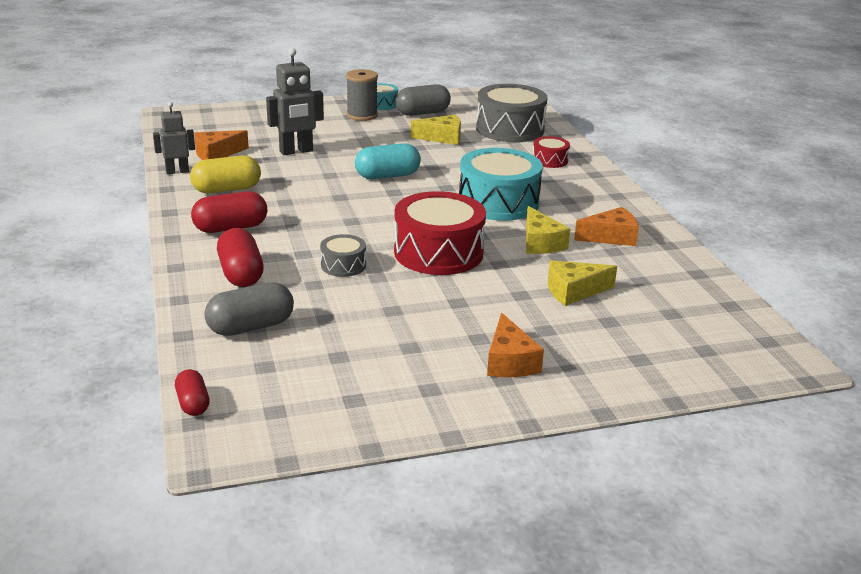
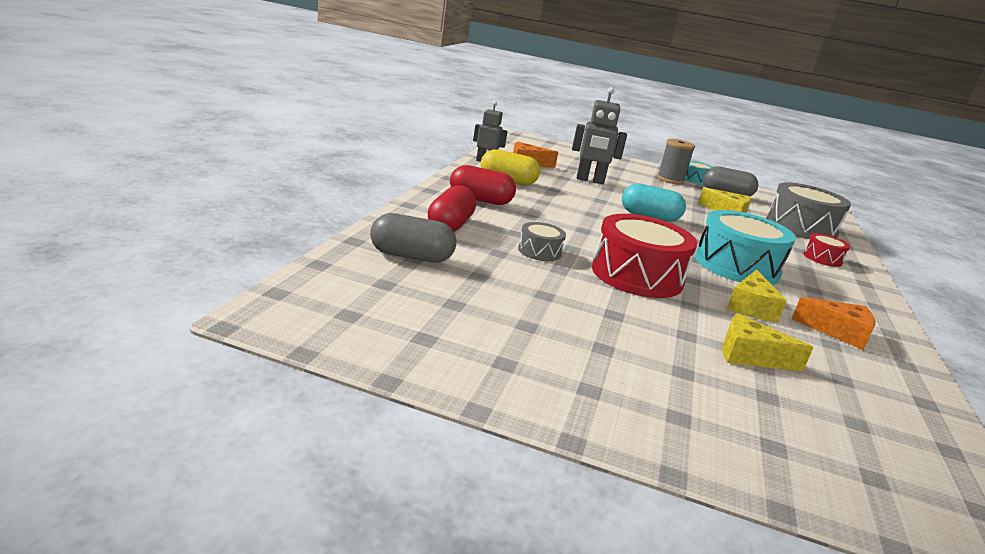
camera: 30 degrees right, 5 degrees down
(193, 403) = (295, 281): red capsule -> none
(509, 361) = (613, 379): orange cheese -> none

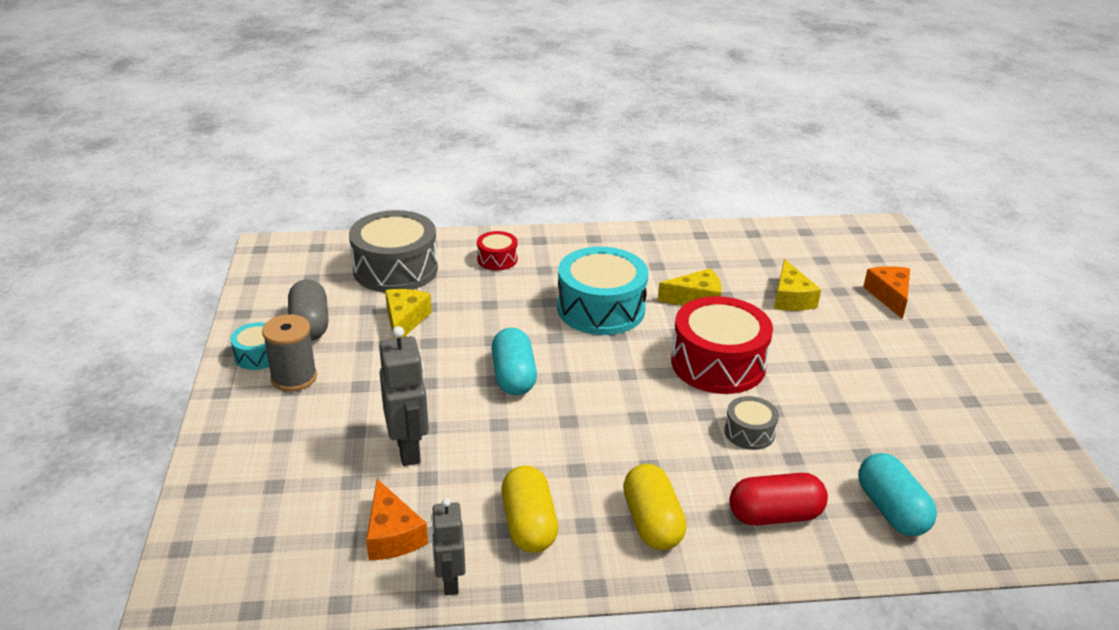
camera: 110 degrees left, 10 degrees up
(411, 256) = (891, 510): grey capsule -> turquoise capsule
(480, 200) = (652, 522): red capsule -> yellow capsule
(838, 332) = (685, 259): orange cheese -> orange cheese (889, 296)

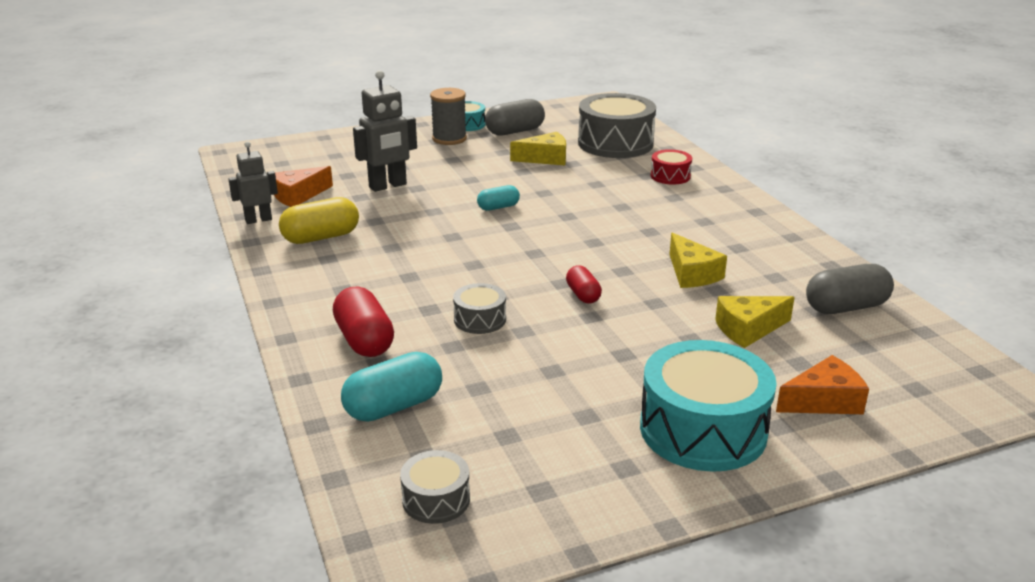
camera: 75 degrees right, 5 degrees down
(513, 376) = (498, 207): turquoise capsule -> turquoise capsule, size x0.59
(601, 309) = (630, 229): turquoise drum -> turquoise drum (703, 429)
(652, 522) = (337, 284): yellow capsule -> none
(718, 363) = (583, 295): red drum -> red capsule
(767, 249) = (846, 307): none -> grey capsule
(1018, 503) = (436, 499): none -> grey drum

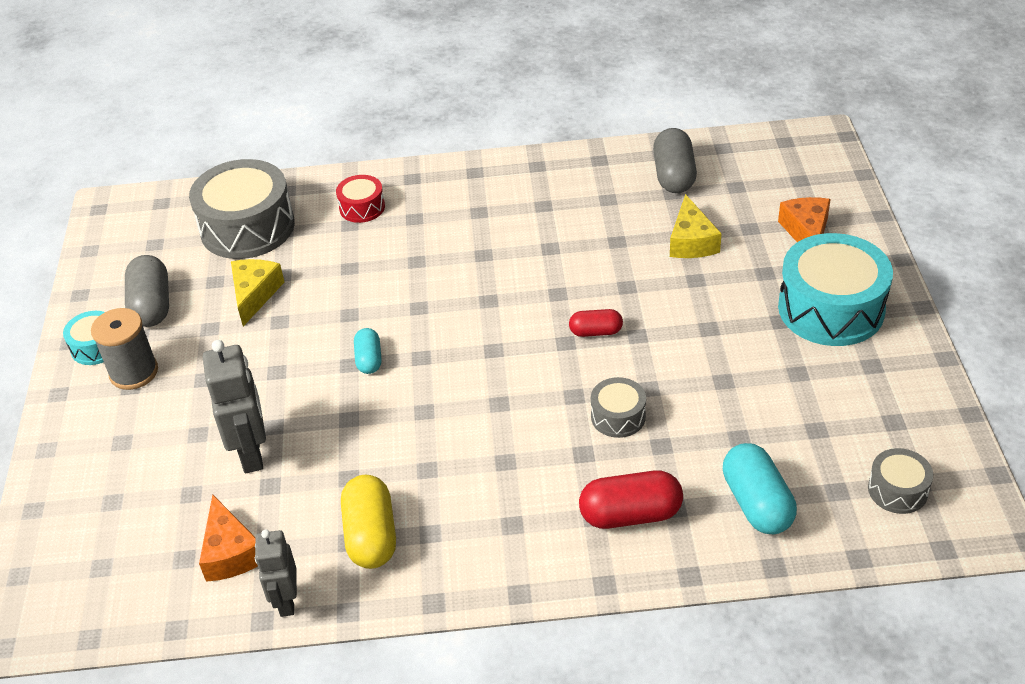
camera: 70 degrees left, 15 degrees up
(692, 274) = (582, 249): yellow cheese -> none

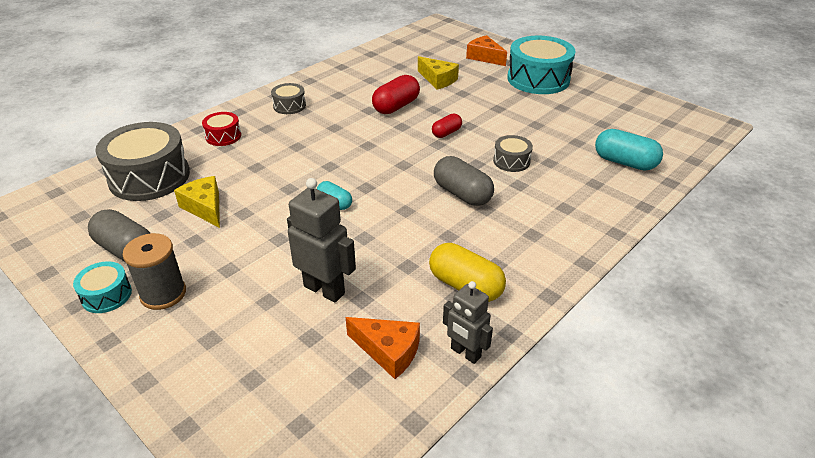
camera: 45 degrees left, 5 degrees down
(630, 514) = (581, 197): red capsule -> red capsule (396, 106)
(674, 175) = (390, 59): grey capsule -> grey capsule (462, 194)
(897, 490) = (667, 129): grey drum -> grey drum (289, 106)

